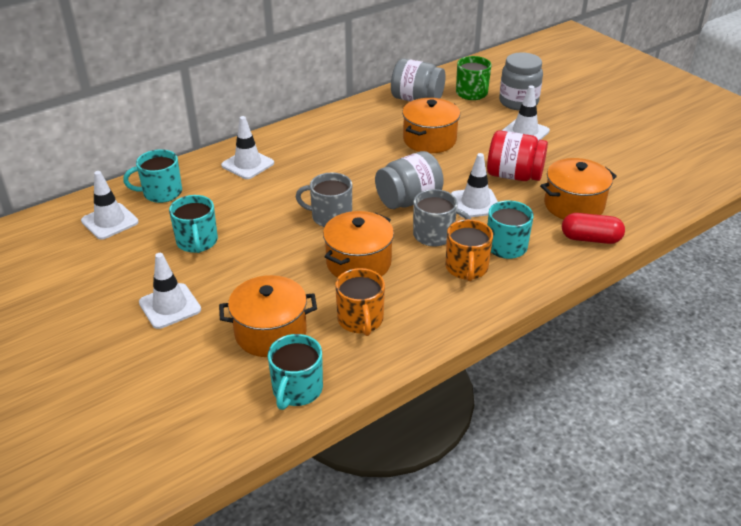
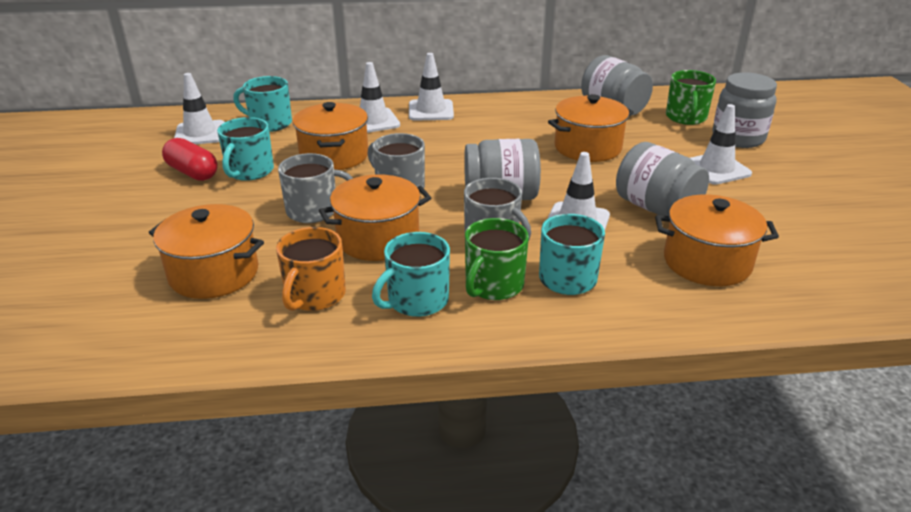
camera: 30 degrees right, 5 degrees down
(170, 306) = (158, 217): white traffic cone -> white traffic cone (431, 110)
(251, 206) = (334, 156): none -> orange pot
(288, 258) = (314, 211): none -> grey mug
(297, 390) = (169, 339): turquoise mug -> turquoise mug (416, 300)
(466, 268) = (493, 285): orange mug -> green mug
(514, 175) = (656, 208): red jar -> grey jar
(590, 239) = (694, 307): red capsule -> red capsule (192, 172)

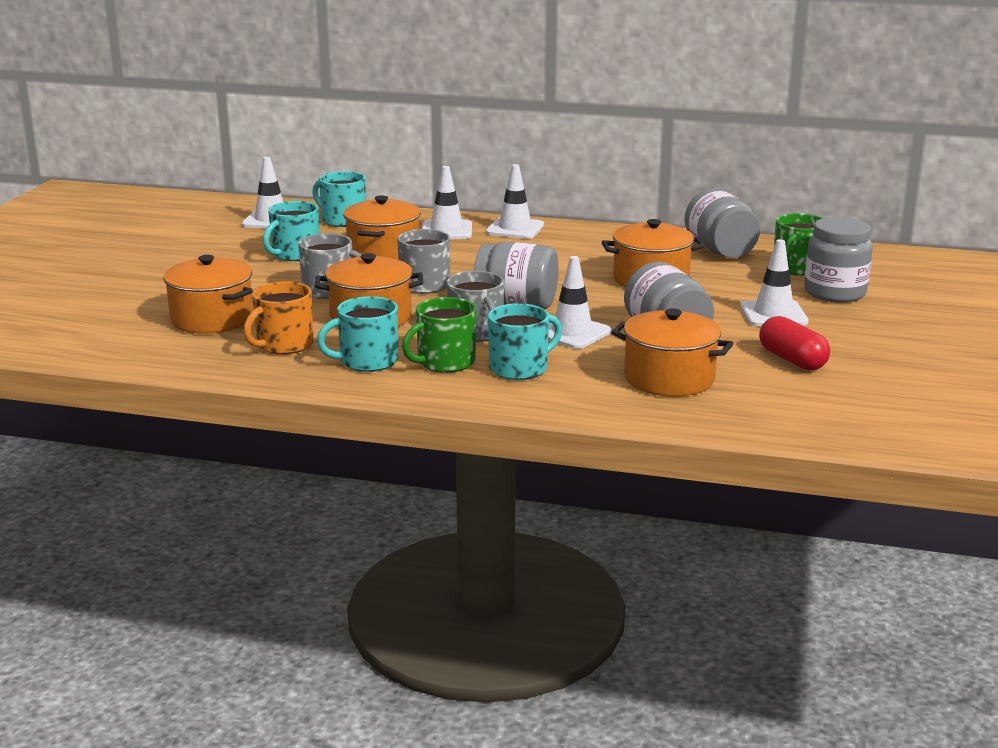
camera: 20 degrees right, 10 degrees down
(192, 172) = (243, 249): red capsule -> red capsule (792, 360)

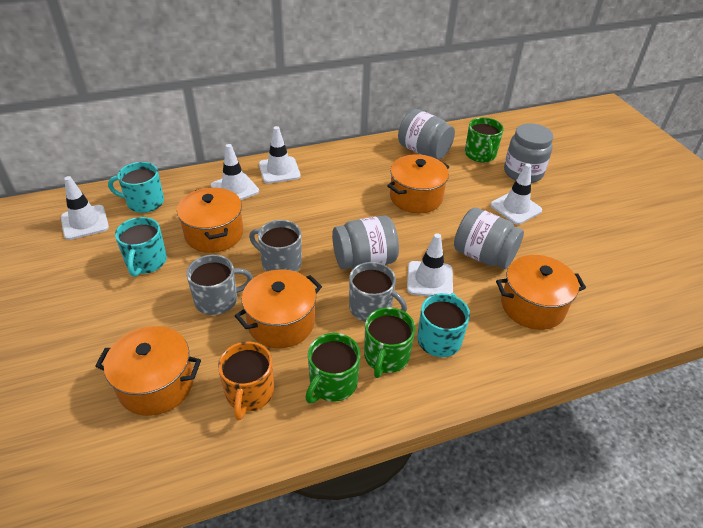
camera: 35 degrees left, 20 degrees up
(367, 361) = (332, 383): turquoise mug -> green mug
(792, 360) = (571, 252): red capsule -> none

